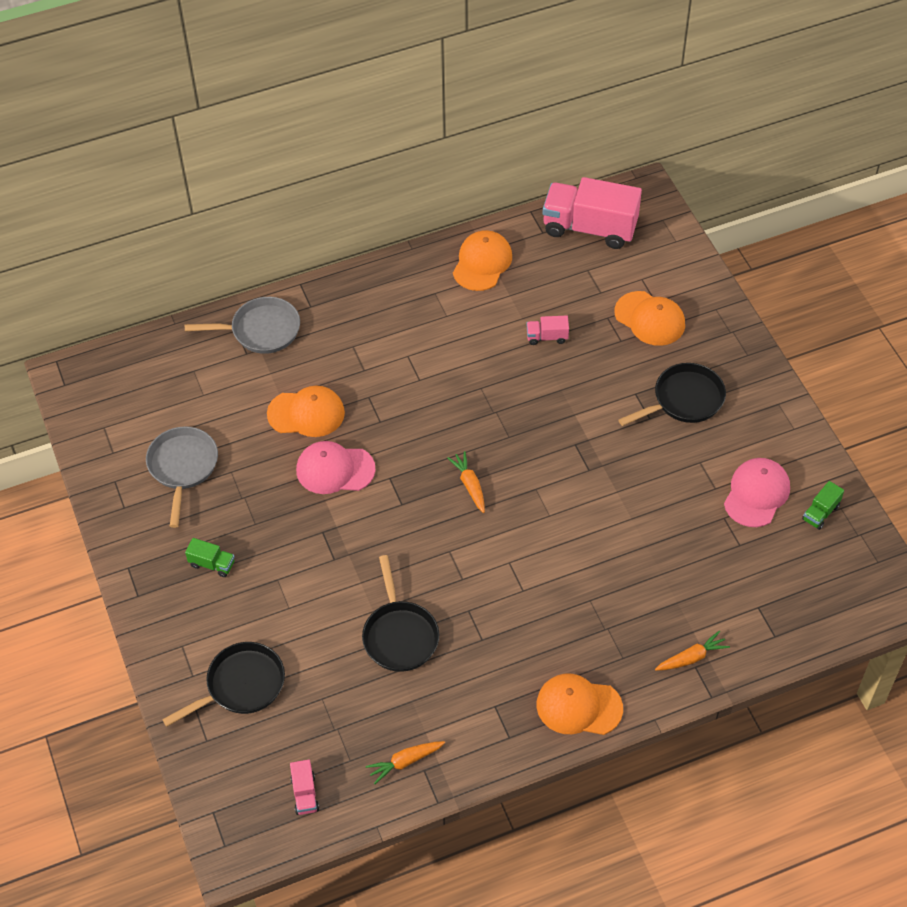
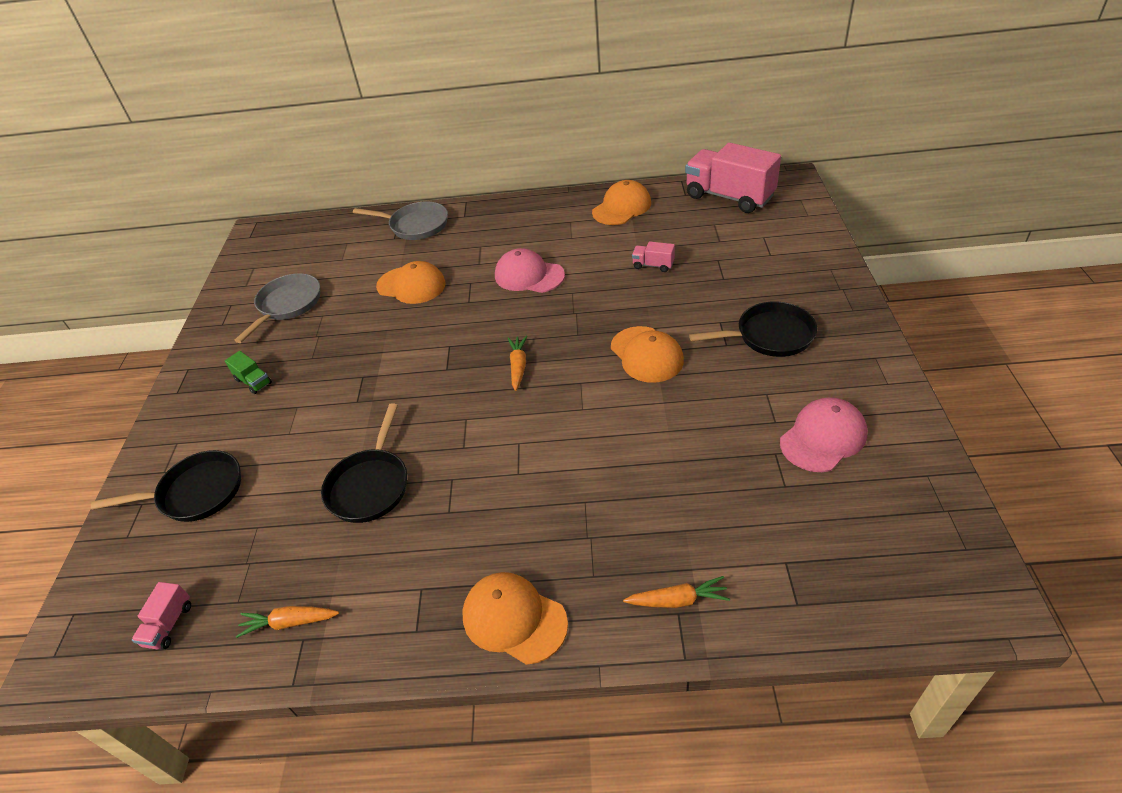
camera: 25 degrees right, 10 degrees down
(335, 469) = (406, 330): pink cap -> pink cap (529, 275)
(650, 319) = (759, 266): orange cap -> orange cap (646, 354)
(820, 512) = (899, 474): green truck -> none

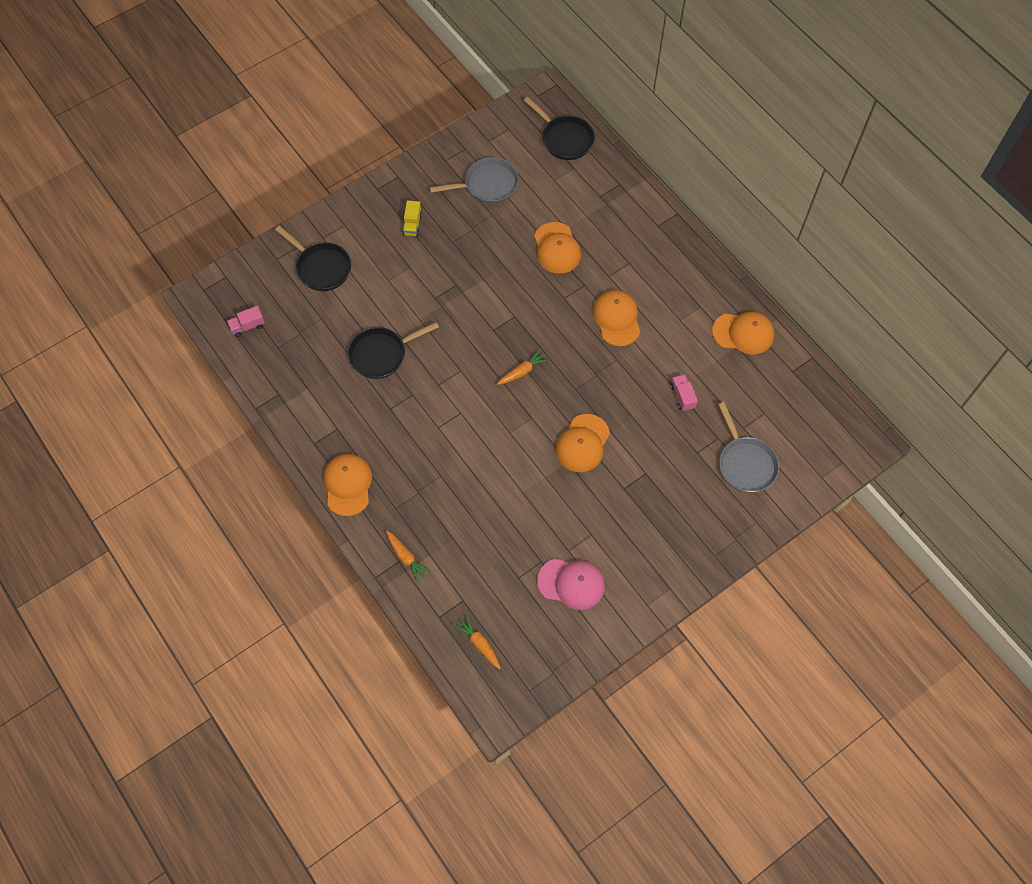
camera: 50 degrees right, 20 degrees up
(253, 381) = (412, 224): green truck -> yellow truck
(289, 623) = (282, 381): orange carrot -> orange carrot (479, 643)
(416, 225) = (624, 200): grey pan -> grey pan (745, 463)
(529, 275) = (616, 319): pink cap -> orange cap
(729, 197) = (811, 406): pink truck -> none
(770, 336) = (650, 512): black pan -> black pan (565, 139)

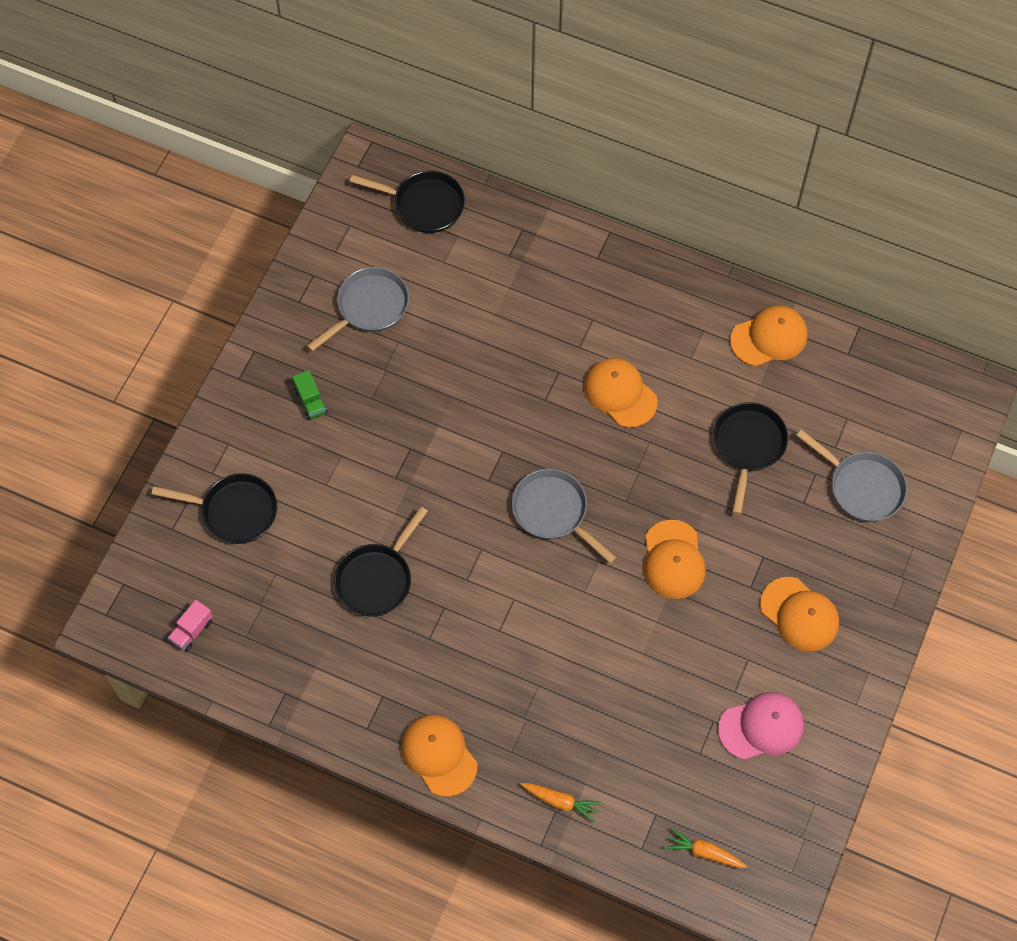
camera: 30 degrees left, 0 degrees up
(412, 224) = (311, 401): yellow truck -> green truck
(522, 371) = (553, 512): orange carrot -> grey pan
(557, 248) = (499, 344): orange cap -> orange cap (799, 614)
(682, 396) = (748, 446): pink truck -> black pan

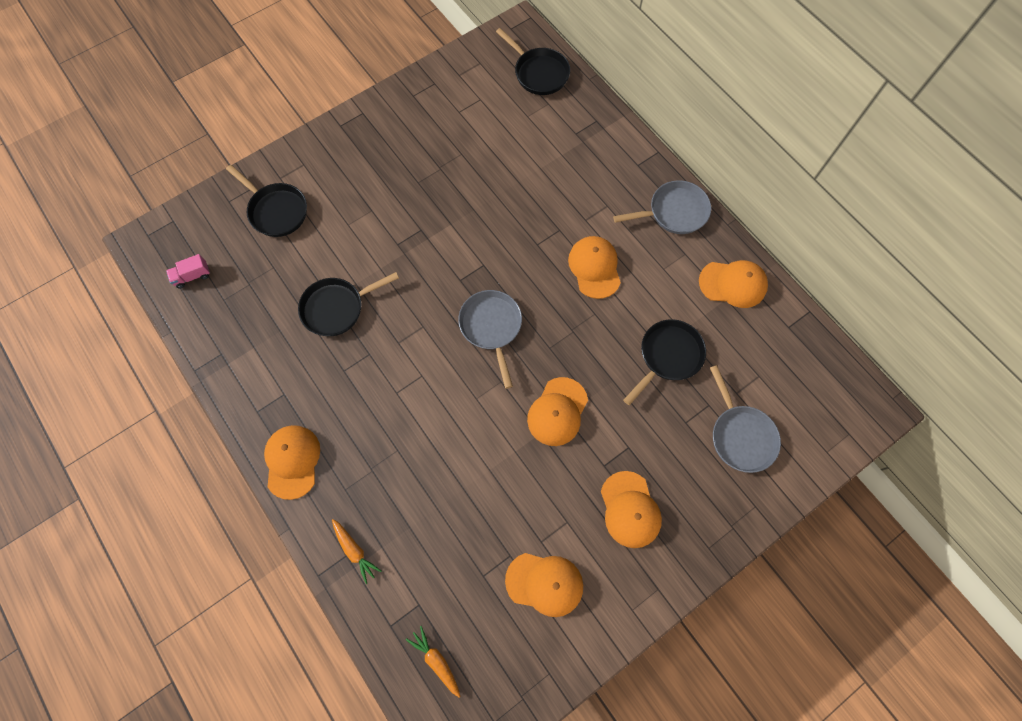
camera: 30 degrees right, 5 degrees up
(311, 401) = (376, 164): green truck -> none
(369, 307) = (457, 121): grey pan -> grey pan (674, 212)
(761, 727) = (544, 583): pink cap -> orange cap

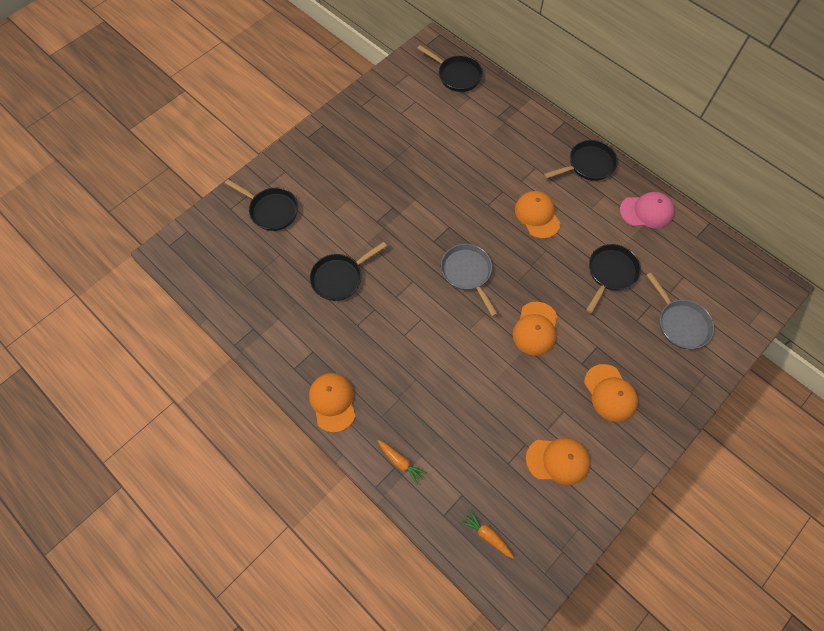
camera: 10 degrees left, 5 degrees down
(192, 276) = (214, 271): pink truck -> none
(674, 212) = (588, 165): grey pan -> black pan
(733, 284) = (646, 211): orange cap -> pink cap

